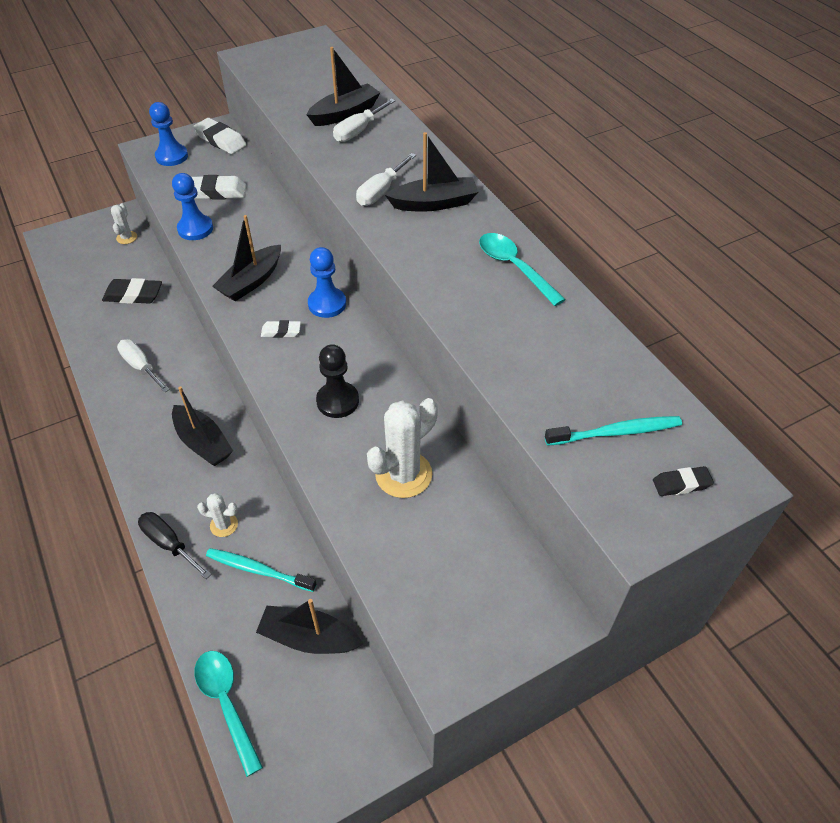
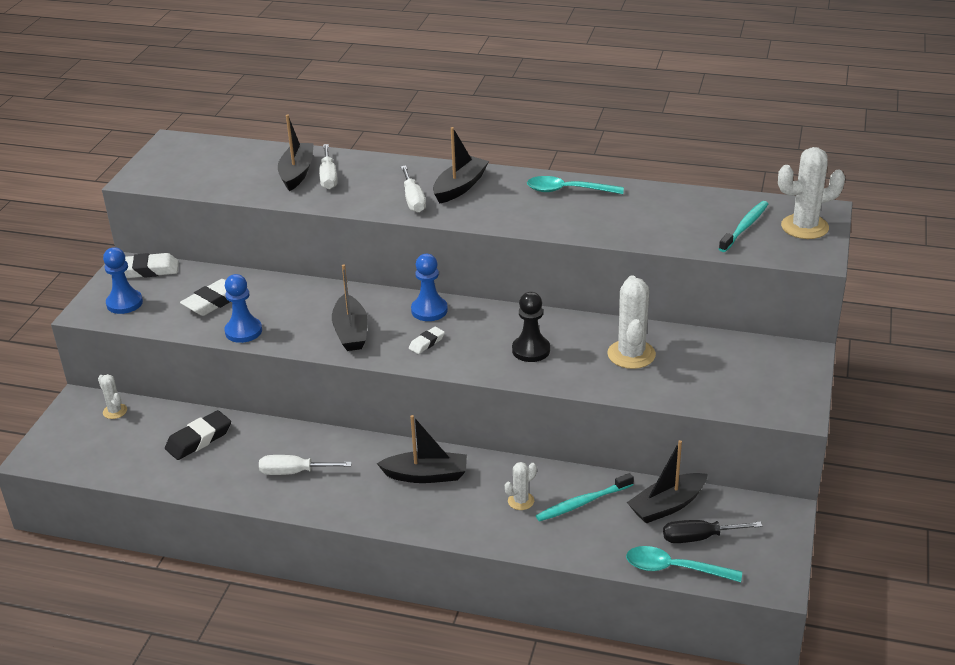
camera: 45 degrees left, 15 degrees down
(169, 544) = (503, 536): black screwdriver -> black screwdriver (699, 538)
(681, 484) = (804, 227): black eraser -> white cactus

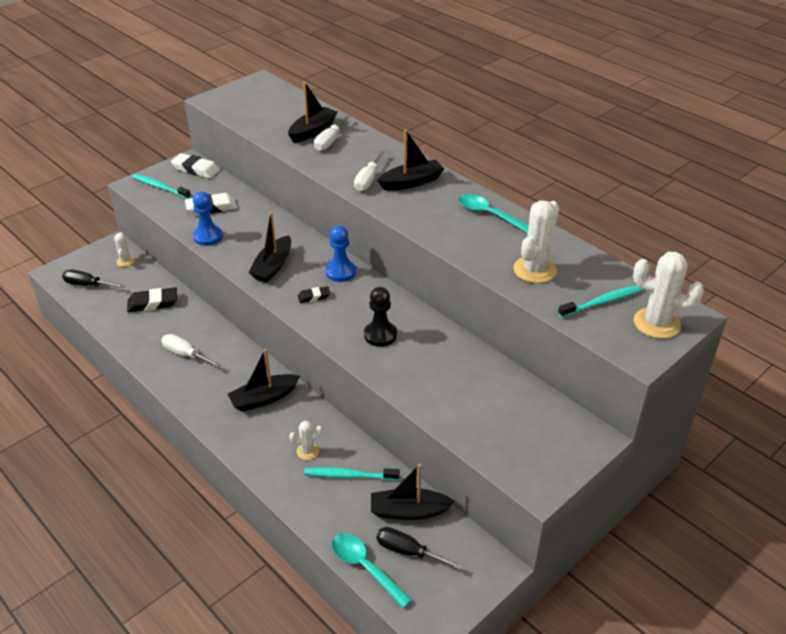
camera: 30 degrees right, 5 degrees up
(94, 453) = (87, 285): none -> black screwdriver
(124, 303) = (160, 187): blue pawn -> turquoise toothbrush
(426, 475) = (264, 398): black boat -> black boat turned 120 degrees clockwise
(427, 343) = (314, 297): white eraser -> black eraser
(631, 354) = (451, 372): white cactus -> white cactus (534, 270)

